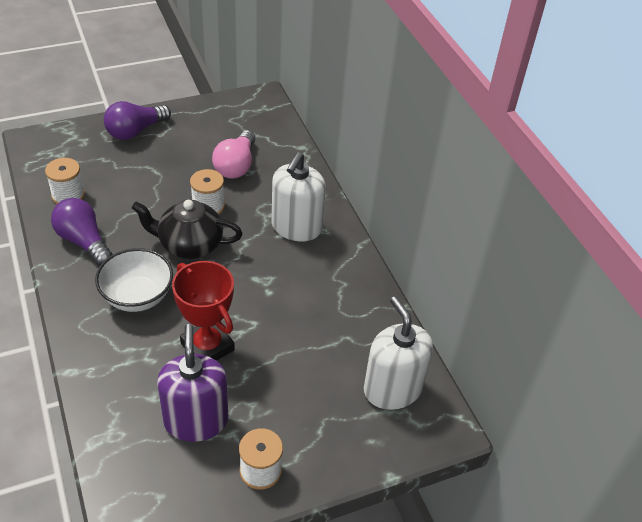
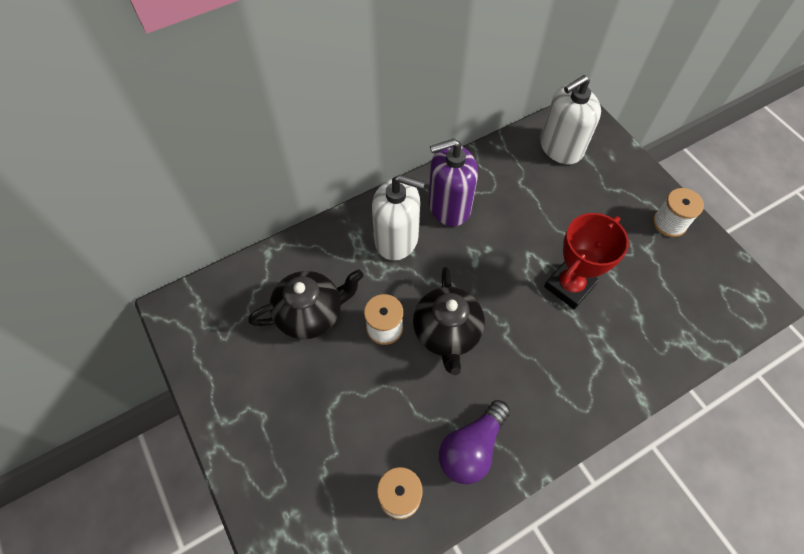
camera: 95 degrees left, 15 degrees up
(135, 131) = (260, 450): purple light bulb -> none
(137, 296) = (532, 364): white bowl -> none
(196, 420) = (646, 278): purple soap dispenser -> purple soap dispenser (449, 206)
(236, 165) = (311, 313): pink light bulb -> black teapot

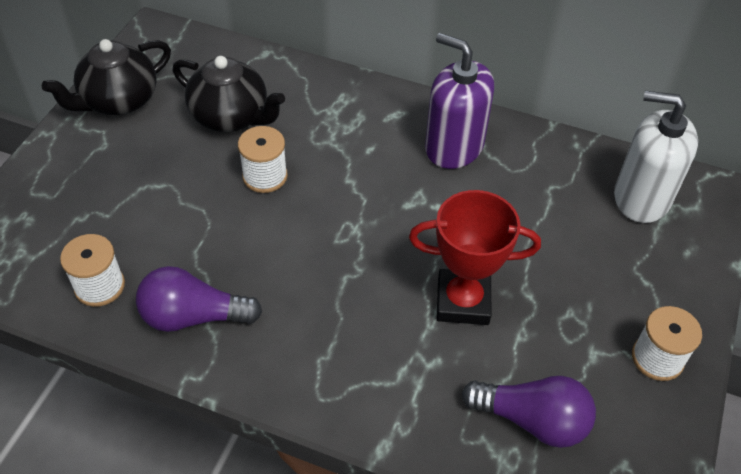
camera: 50 degrees right, 10 degrees down
(396, 239) = (372, 129): white soap dispenser -> none
(447, 332) = (304, 226): black teapot -> black teapot (119, 101)
(670, 310) = (532, 420): none -> purple light bulb

